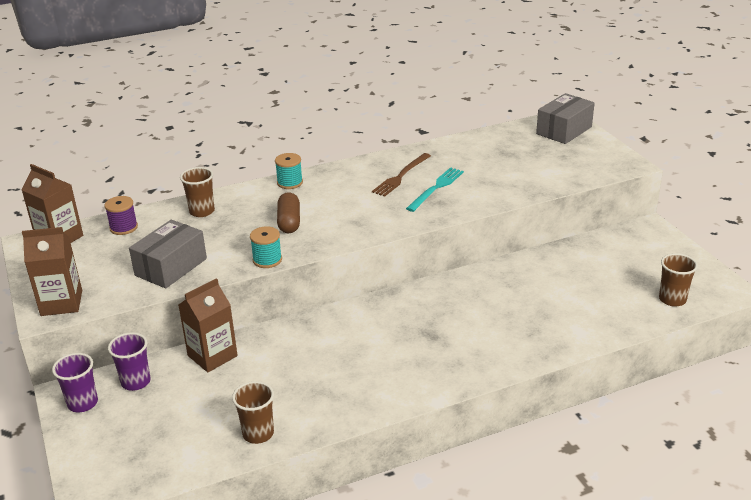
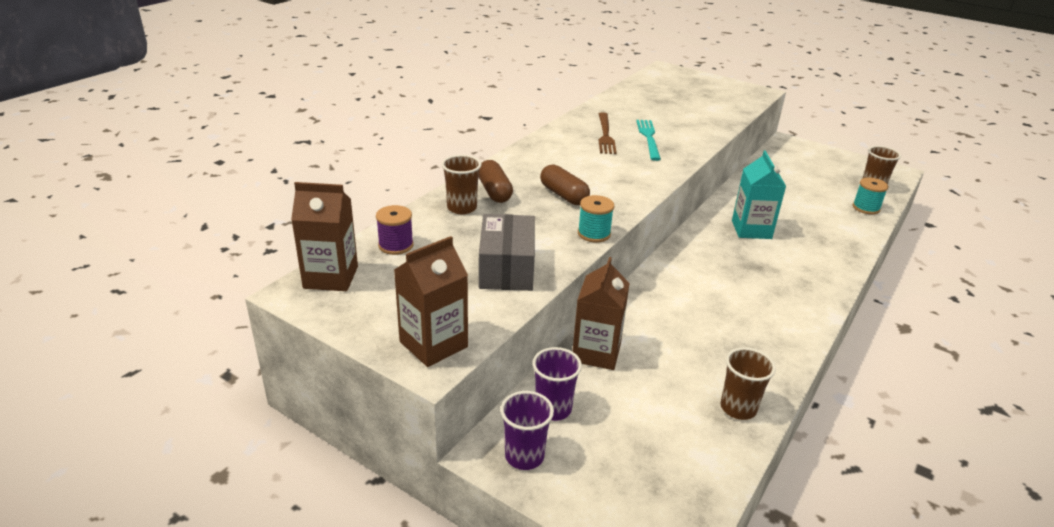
camera: 35 degrees left, 0 degrees up
(242, 204) = (494, 191): none -> brown capsule
(290, 183) = (513, 162): turquoise spool -> turquoise spool (866, 208)
(476, 302) = (751, 230): none -> turquoise carton
(564, 130) = (678, 77): grey box -> none

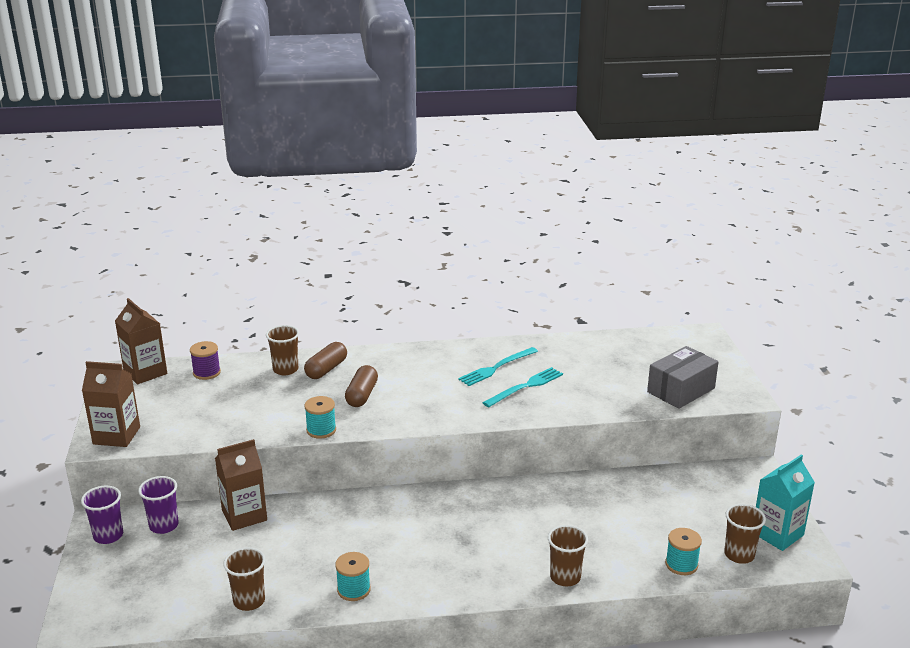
camera: 50 degrees right, 5 degrees down
(506, 268) = (229, 420): grey box -> grey box (681, 390)
(605, 135) = (496, 367): brown fork -> turquoise fork
(751, 230) = (526, 515): turquoise carton -> turquoise carton (777, 534)
(774, 344) = (353, 589): none -> turquoise spool
(843, 251) = (565, 577): none -> brown cup

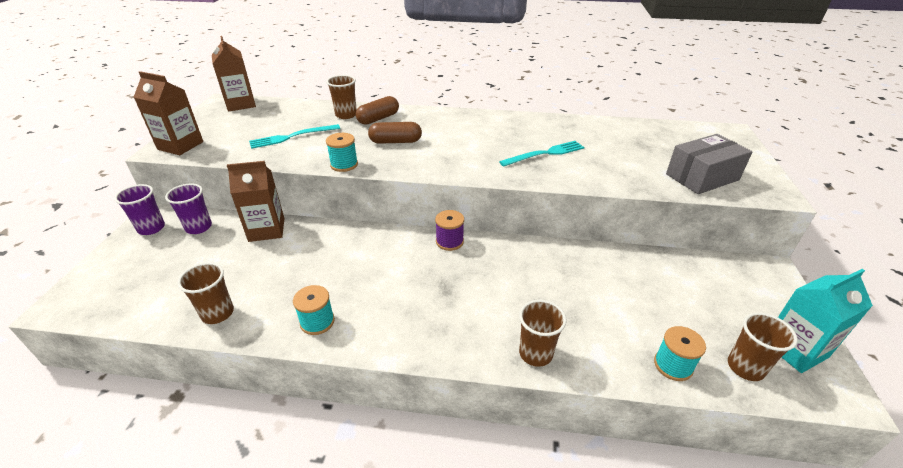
camera: 15 degrees right, 10 degrees up
(206, 372) = (285, 110): purple spool -> purple spool (449, 241)
(362, 395) = (395, 141): brown capsule -> brown capsule turned 60 degrees clockwise
(496, 367) = (524, 135): turquoise fork -> turquoise fork (292, 137)

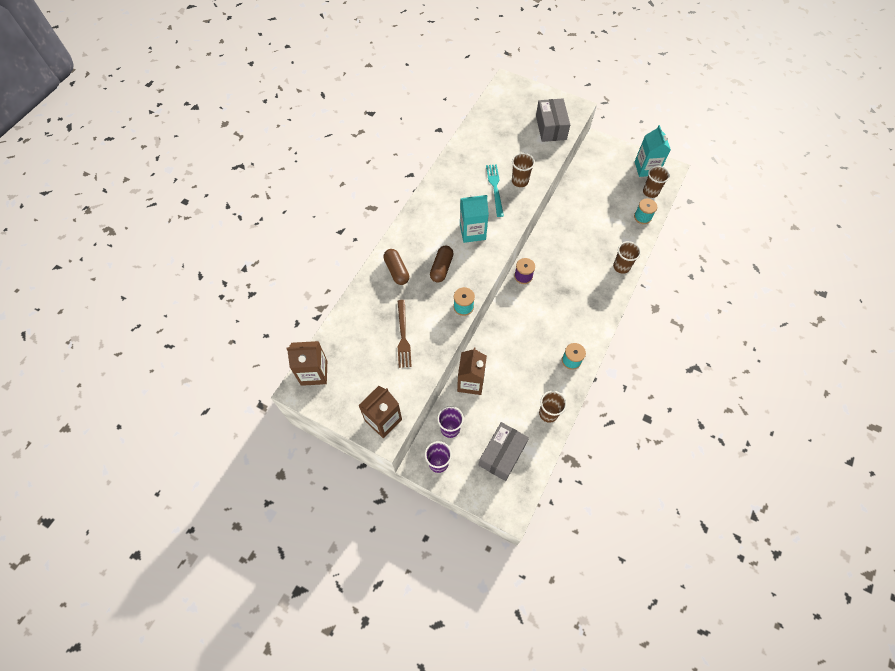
camera: 70 degrees left, 25 degrees up
(153, 279) = (502, 454): none -> grey box
(292, 137) = (403, 336): turquoise fork -> brown fork
(346, 115) = (378, 292): brown cup -> brown cup (520, 181)
(462, 151) = (472, 232): none -> turquoise carton

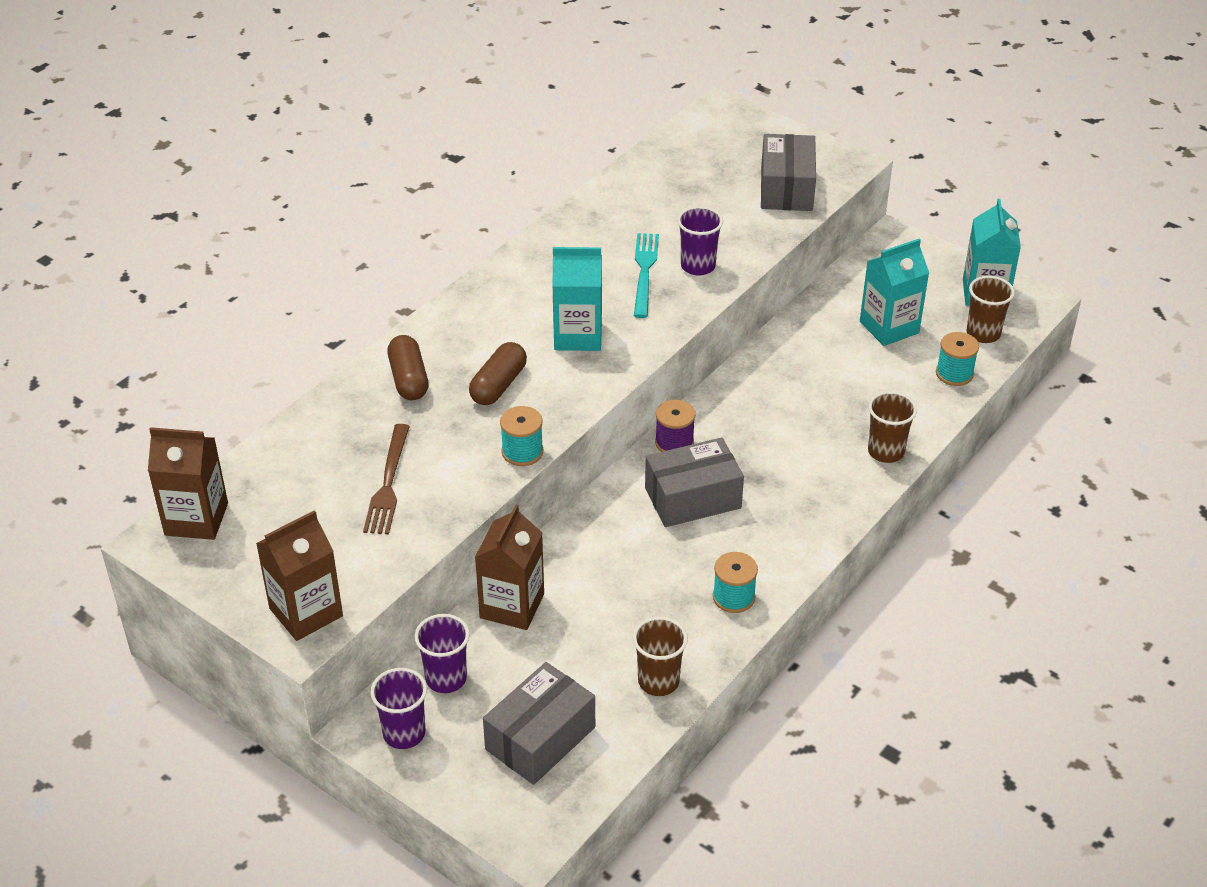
camera: 10 degrees right, 20 degrees down
(520, 181) = (698, 266): brown cup -> purple cup
(539, 307) = (692, 498): none -> grey box
(607, 194) = (889, 327): none -> turquoise carton

